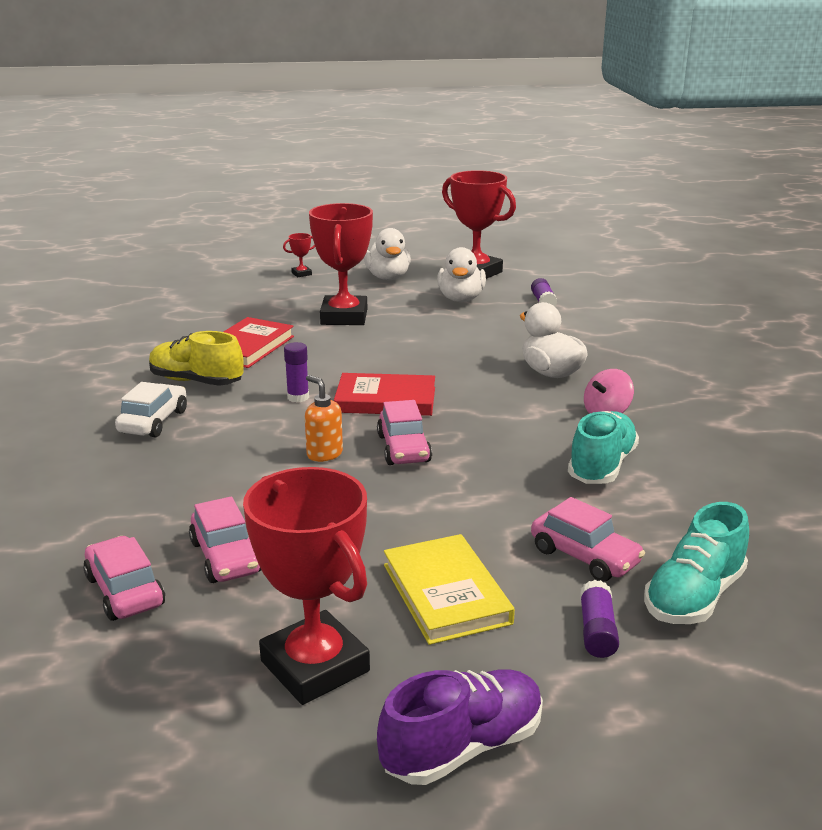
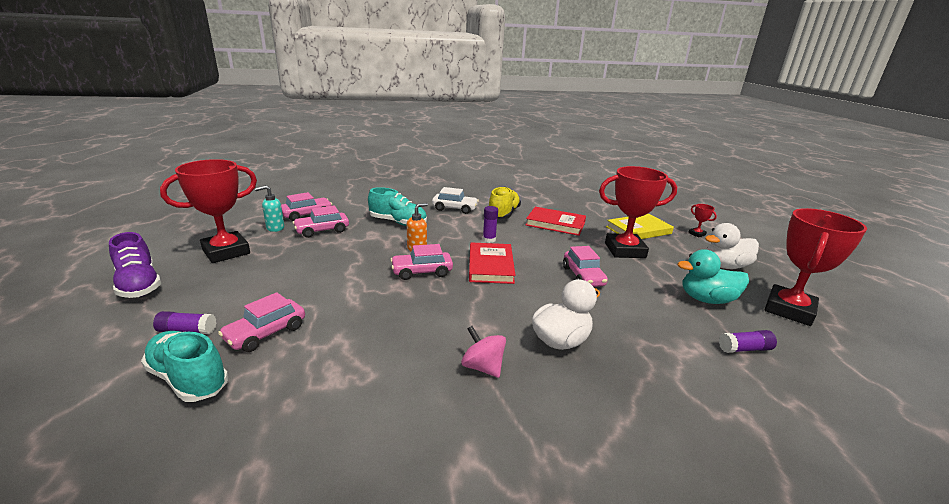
camera: 85 degrees right, 0 degrees up
(196, 624) = (275, 228): none -> turquoise soap dispenser
(414, 348) = (583, 276): none -> pink car
(446, 593) = (258, 283): yellow book -> yellow book (638, 230)
(461, 299) = (706, 299): white duck -> turquoise duck
(601, 466) = (386, 354): turquoise shoe -> turquoise shoe (398, 222)

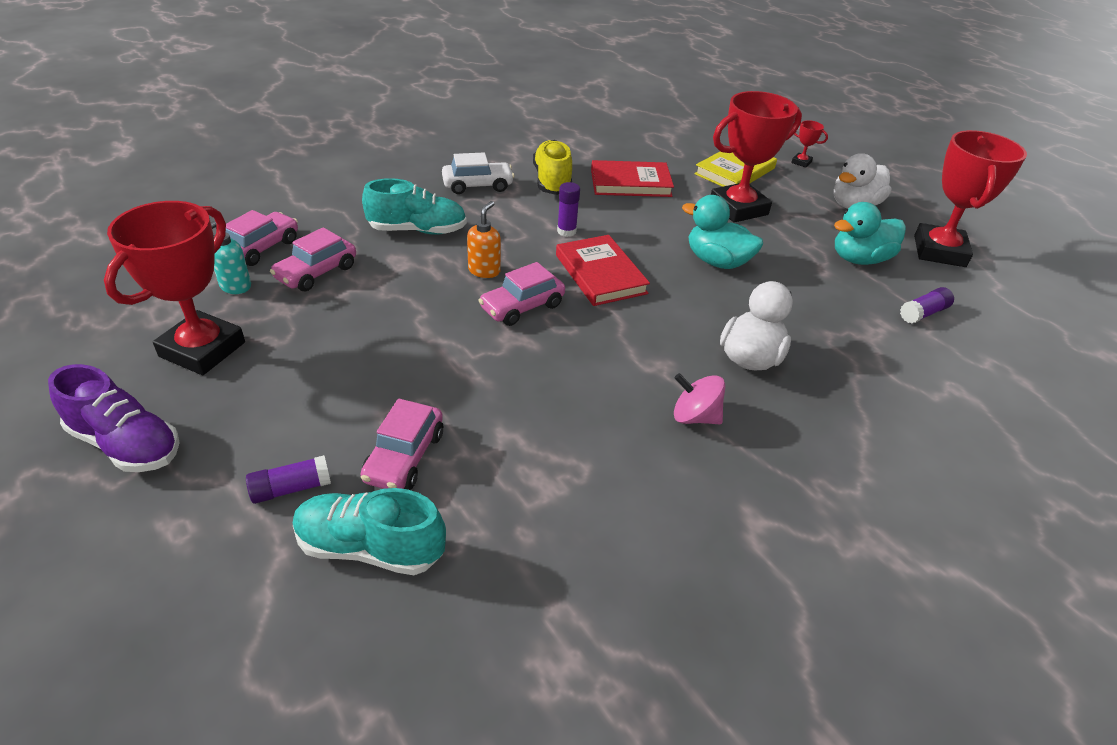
camera: 25 degrees left, 15 degrees up
(583, 276) = (717, 261): pink car -> turquoise duck

